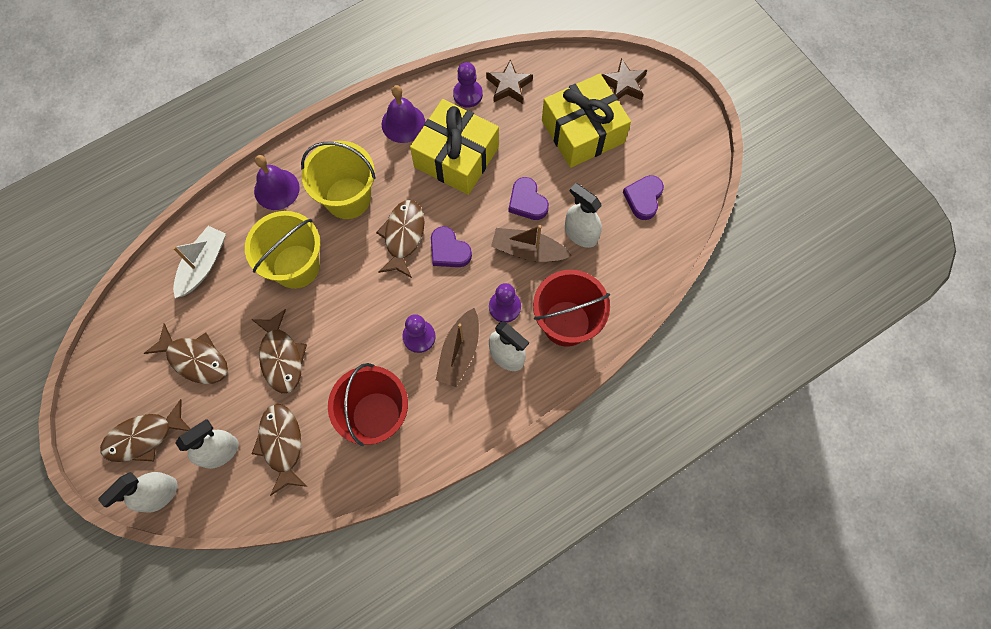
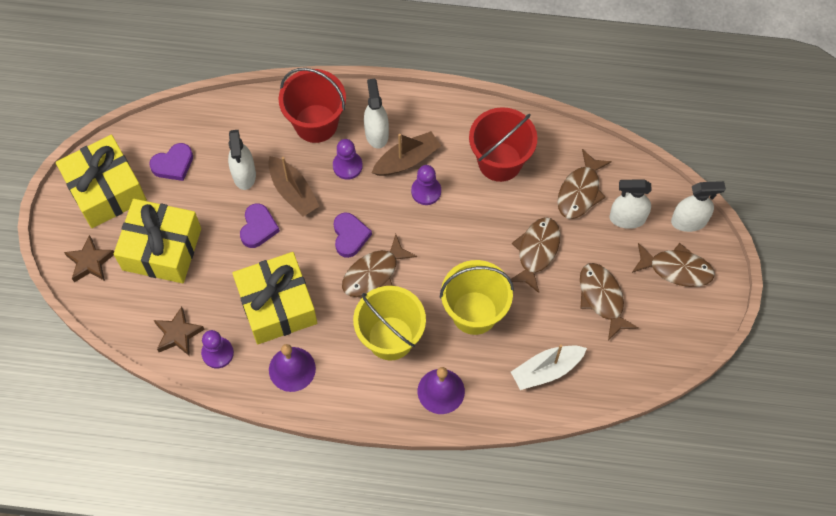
camera: 140 degrees left, 5 degrees down
(671, 140) = (106, 190): none -> yellow gift

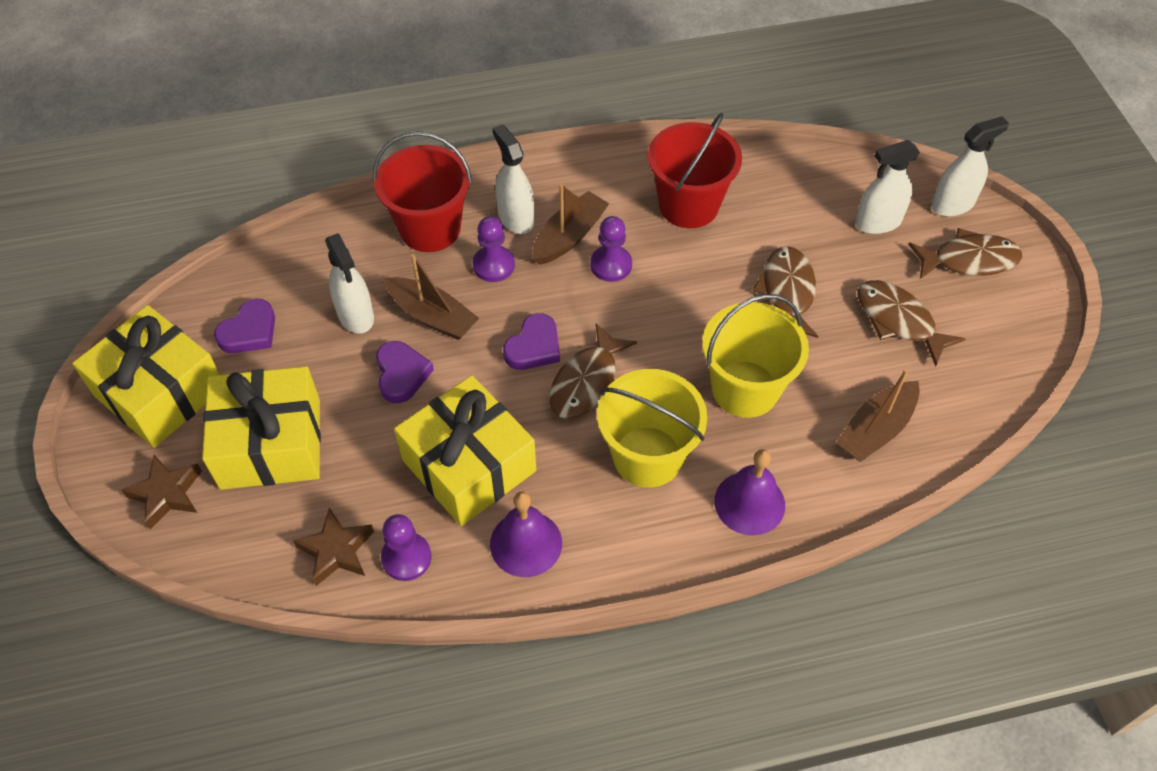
camera: 20 degrees left, 10 degrees down
(350, 236) = (534, 347): purple heart -> purple heart turned 60 degrees clockwise
(546, 370) = (876, 429): white boat -> brown boat
(580, 191) = (805, 210): brown fish -> none

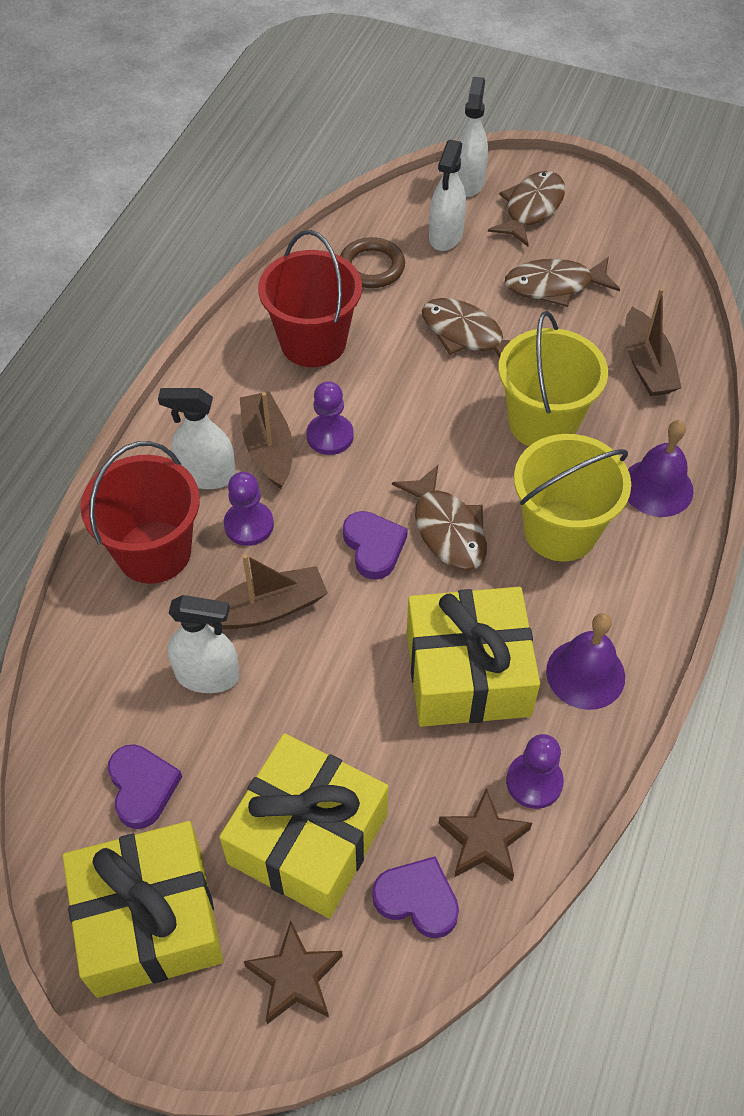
camera: 55 degrees left, 0 degrees up
(401, 374) = (316, 673): purple heart -> purple heart (417, 899)
(797, 196) = (371, 267): none -> brown ring

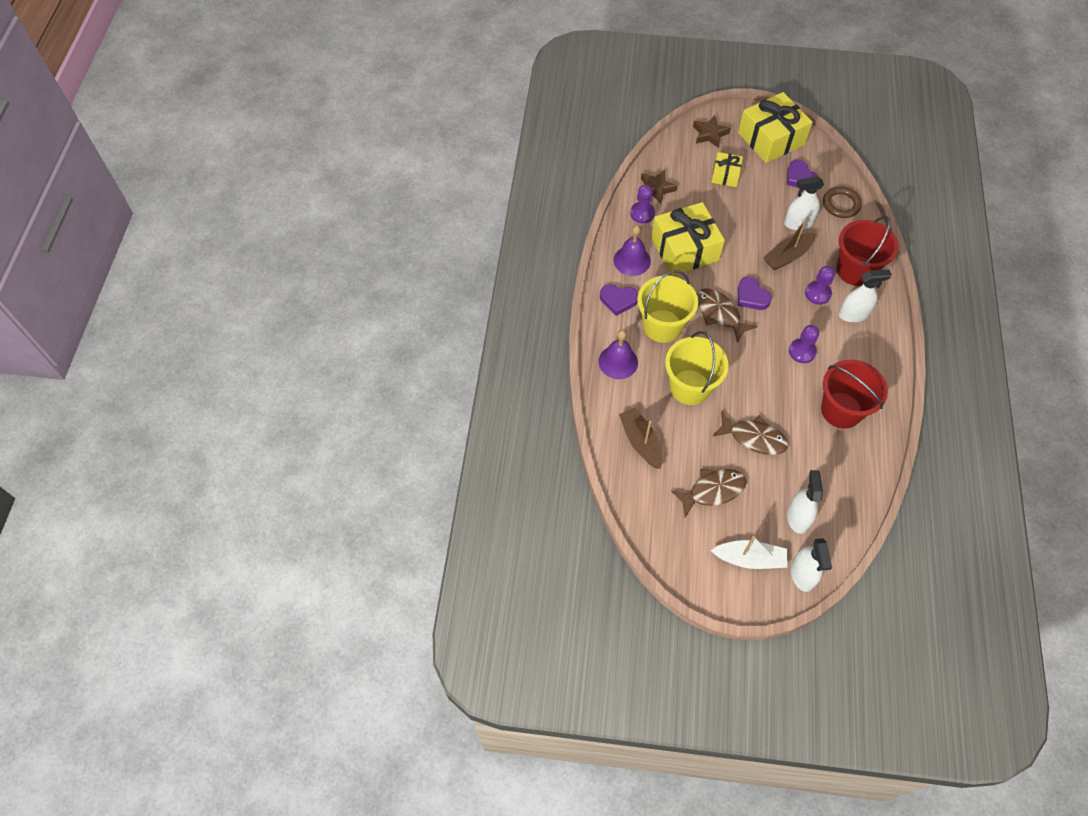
camera: 165 degrees right, 5 degrees up
(268, 447) = (831, 337): brown boat -> none
(308, 838) = (725, 175): yellow gift -> yellow gift, size x0.52
(371, 267) = (834, 477): brown ring -> brown ring (841, 204)
(417, 899) = (674, 165): purple heart -> purple heart (618, 300)
(531, 209) = (749, 559): brown fish -> white boat

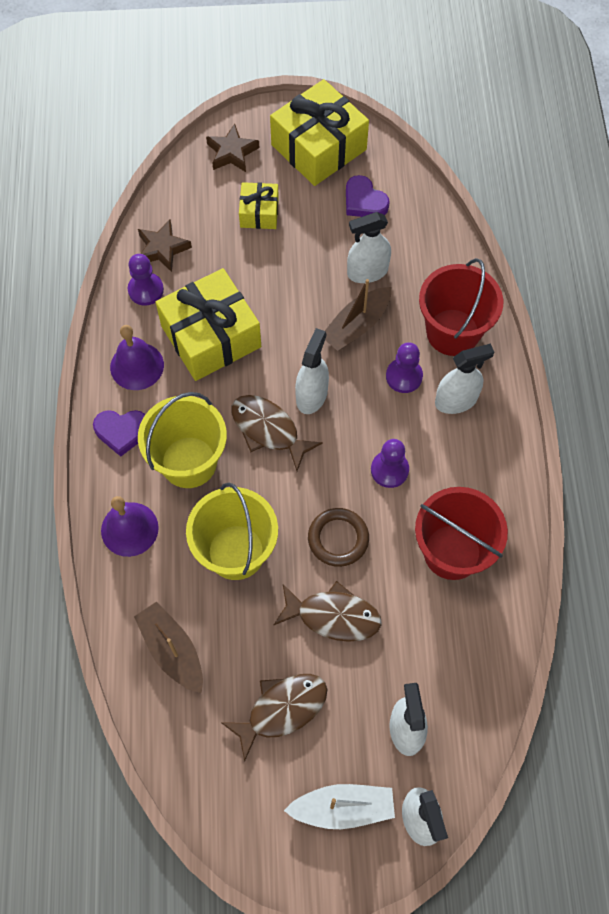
camera: 10 degrees left, 5 degrees up
(751, 296) = (311, 395): purple heart -> white spray bottle
(841, 204) = (424, 234): brown ring -> brown ring (338, 539)

